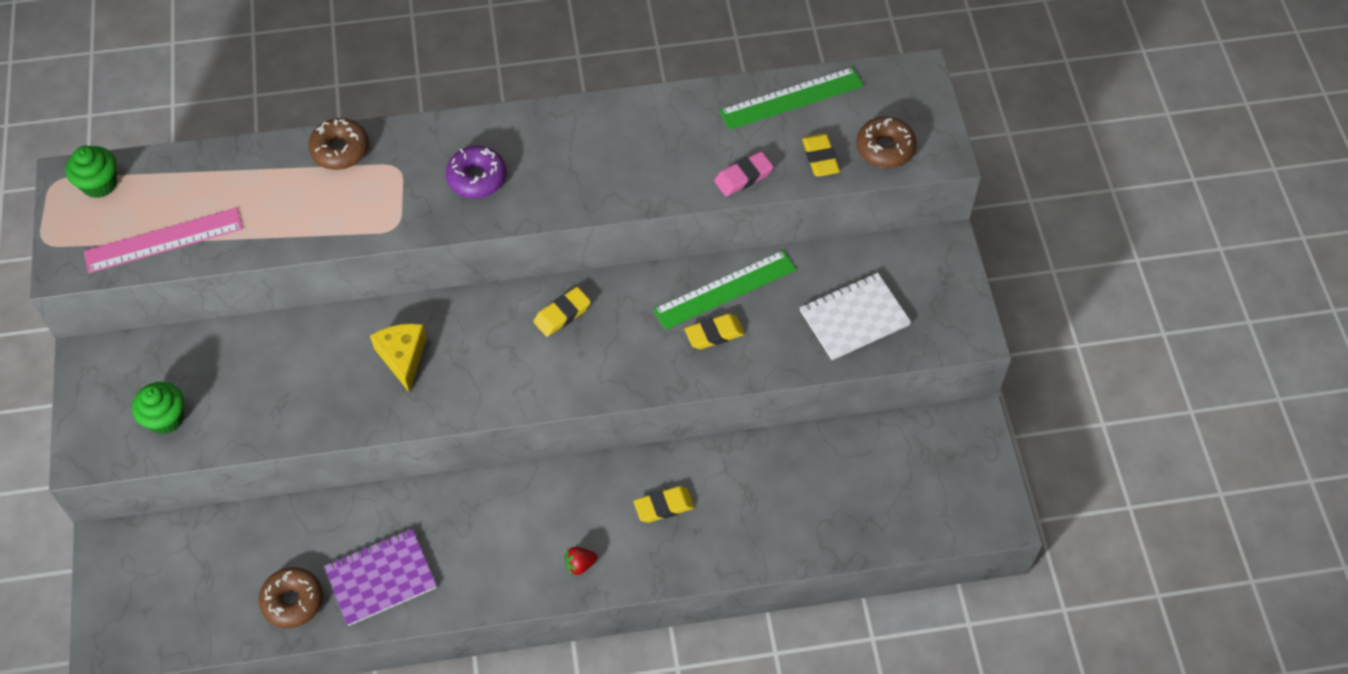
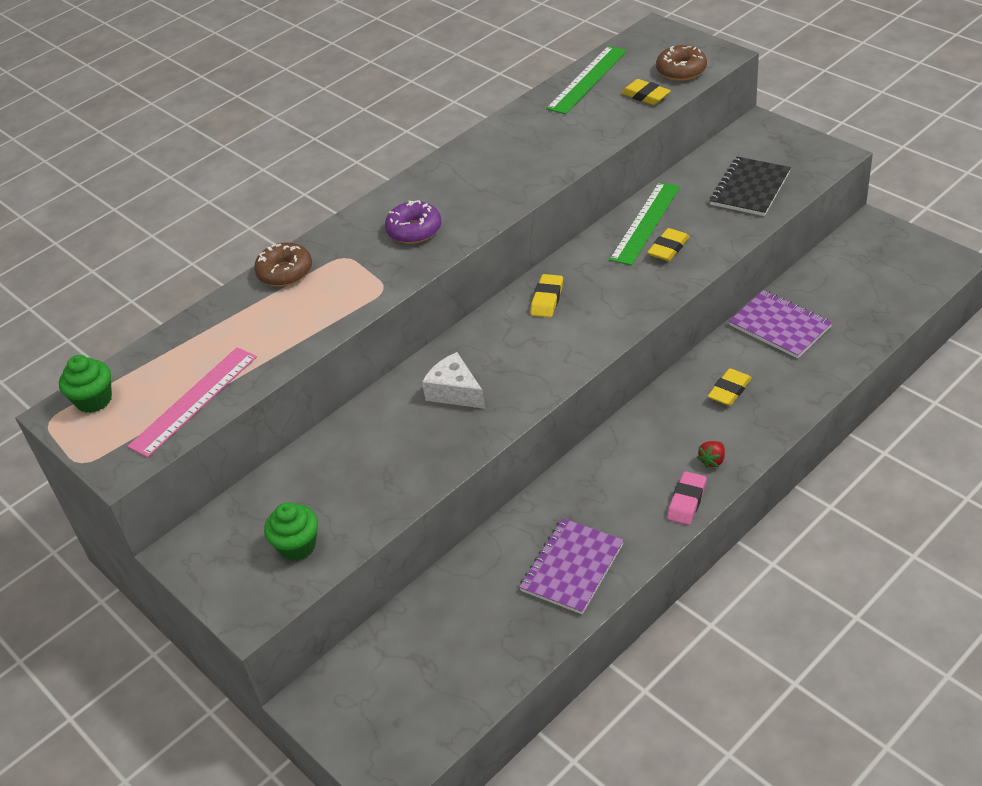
camera: 30 degrees left, 15 degrees down
(293, 601) = (517, 630): brown donut -> none
(403, 357) = (455, 392): yellow cheese -> white cheese
(743, 177) = (606, 130): pink eraser -> pink eraser (686, 501)
(774, 472) = (780, 326): none -> purple notebook
(854, 318) = (750, 188): white notebook -> black notebook

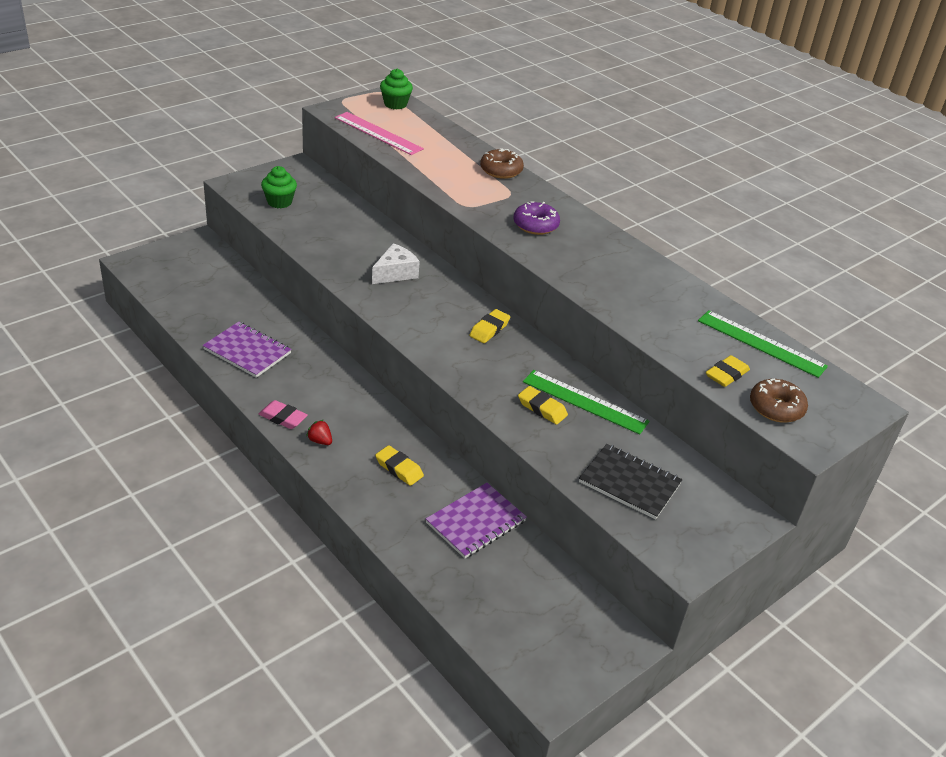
camera: 85 degrees right, 5 degrees down
(547, 299) = (489, 329): yellow eraser -> yellow eraser turned 75 degrees counterclockwise

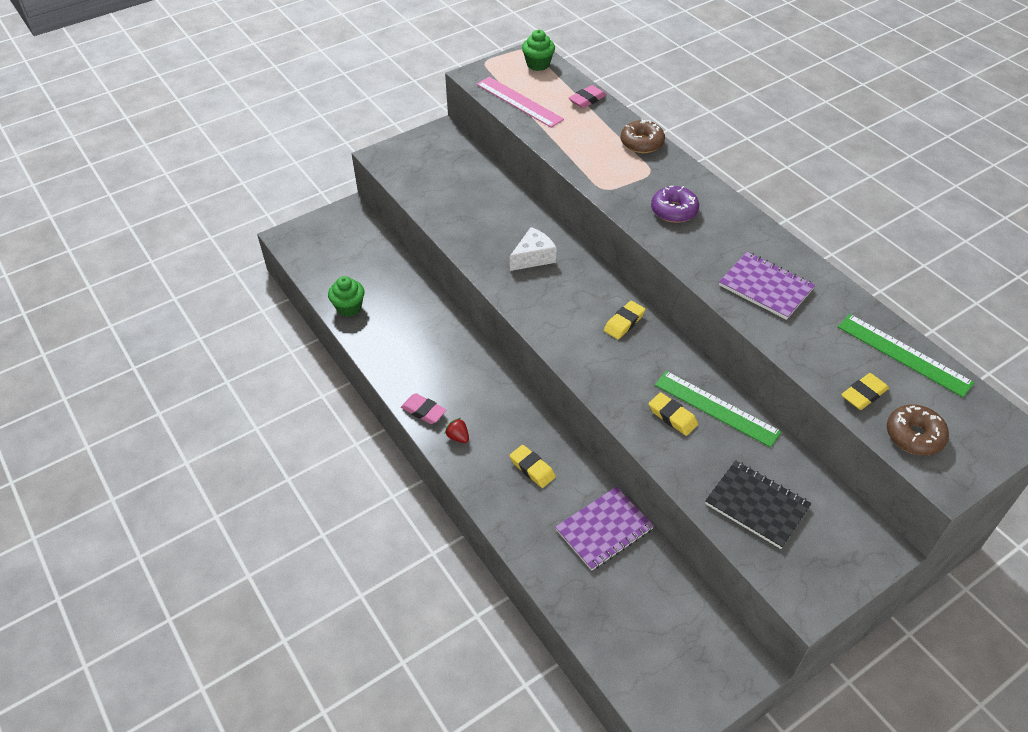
camera: 10 degrees right, 10 degrees up
(247, 351) = (392, 336): purple notebook -> purple notebook (765, 287)
(279, 202) = (423, 176): green cupcake -> green cupcake (349, 307)
(445, 134) = (587, 100): none -> pink eraser

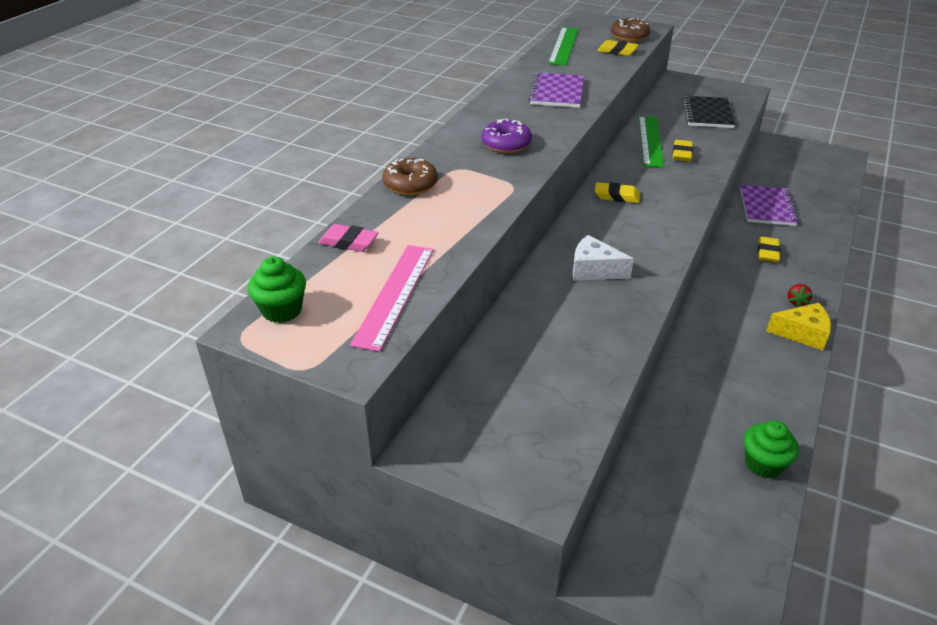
camera: 120 degrees left, 10 degrees down
(423, 411) = (802, 334): pink eraser -> yellow cheese
(604, 529) = (767, 207): purple notebook -> purple notebook turned 75 degrees clockwise

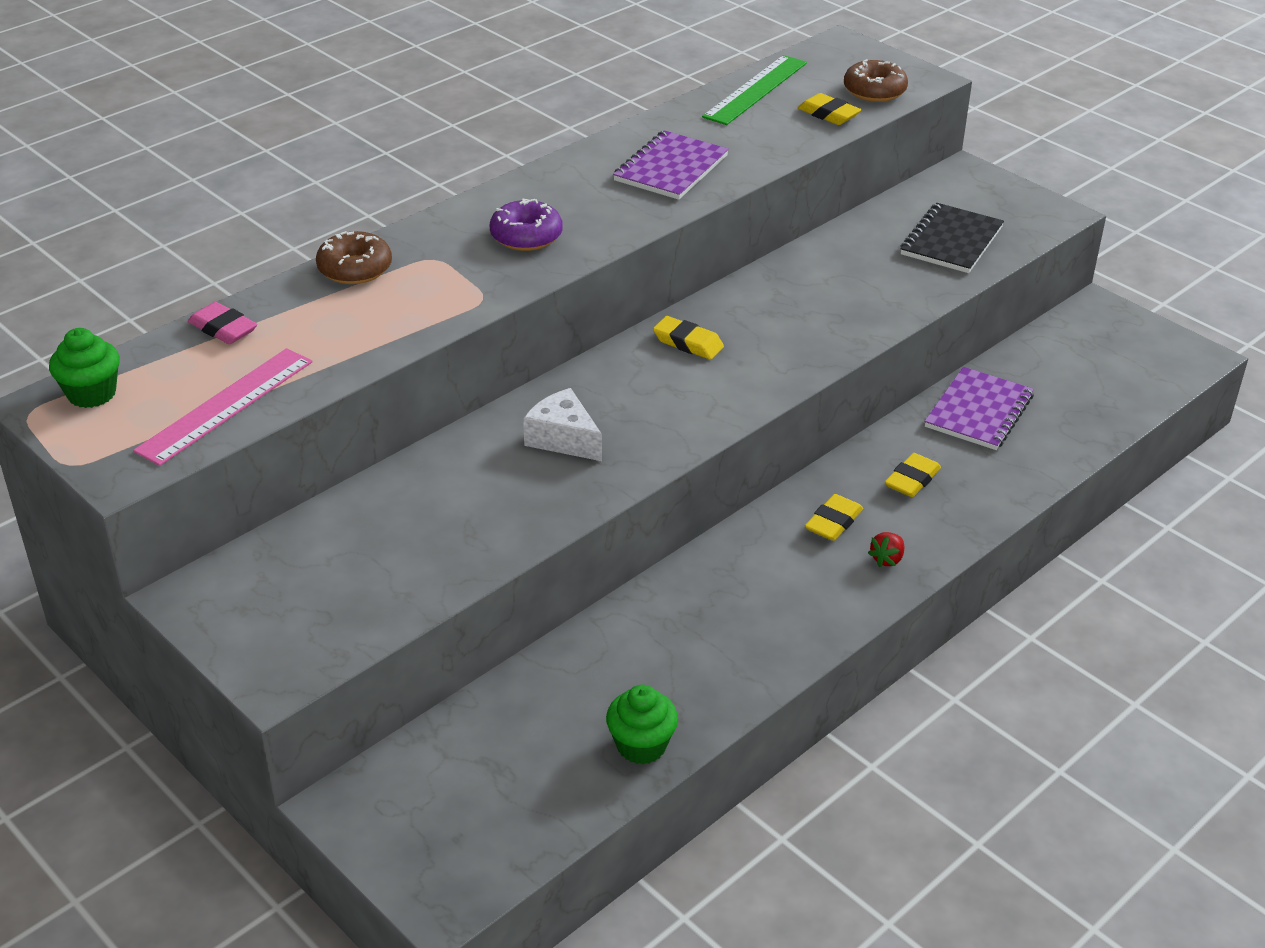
camera: 20 degrees right, 0 degrees up
(650, 141) = (817, 267): green ruler -> none
(682, 154) = (846, 299): yellow eraser -> yellow eraser (833, 522)
(802, 334) = (852, 604): yellow cheese -> none

